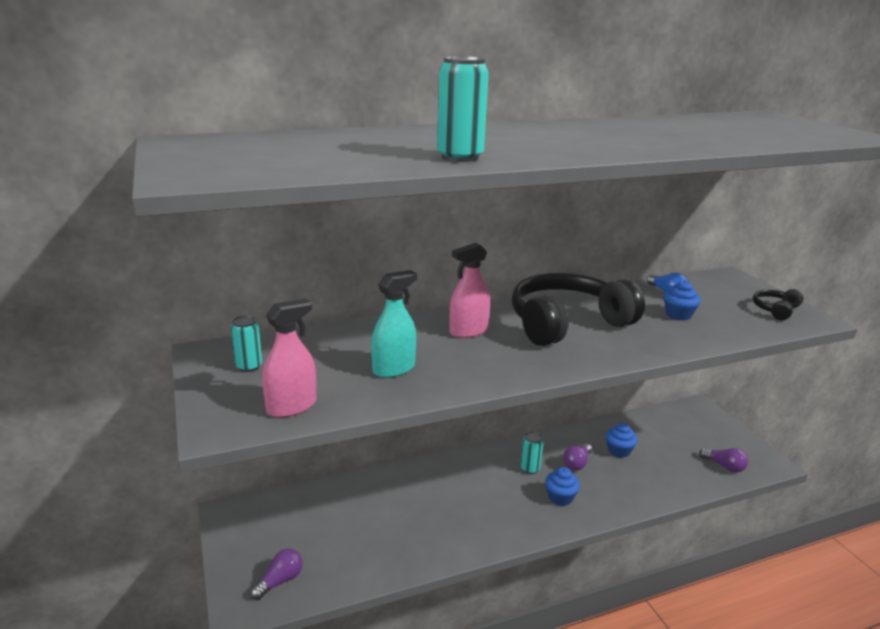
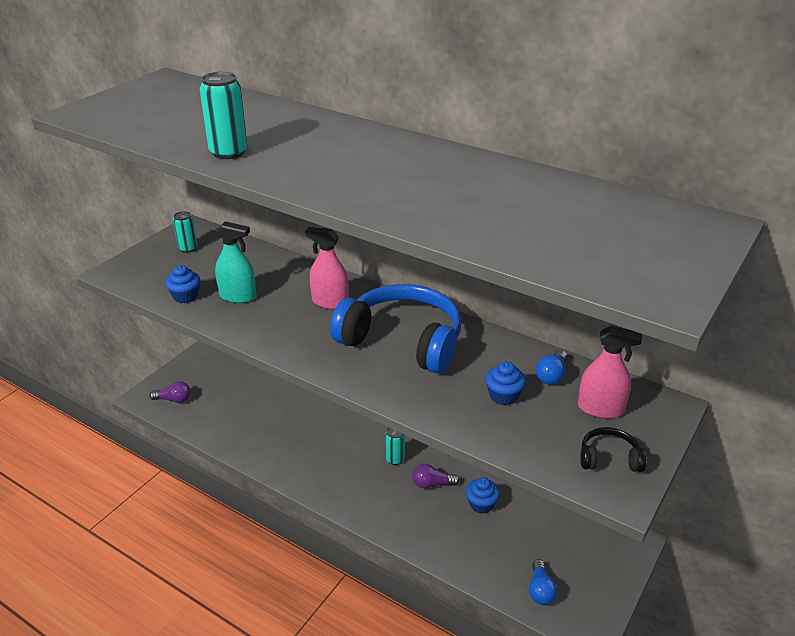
camera: 55 degrees right, 10 degrees up
(291, 406) = (156, 283): pink spray bottle -> pink spray bottle (600, 408)
(560, 497) = (375, 491): blue cupcake -> blue cupcake (185, 296)
(567, 323) = (403, 341): black headphones -> blue headphones
(724, 466) = (540, 590): purple light bulb -> blue light bulb

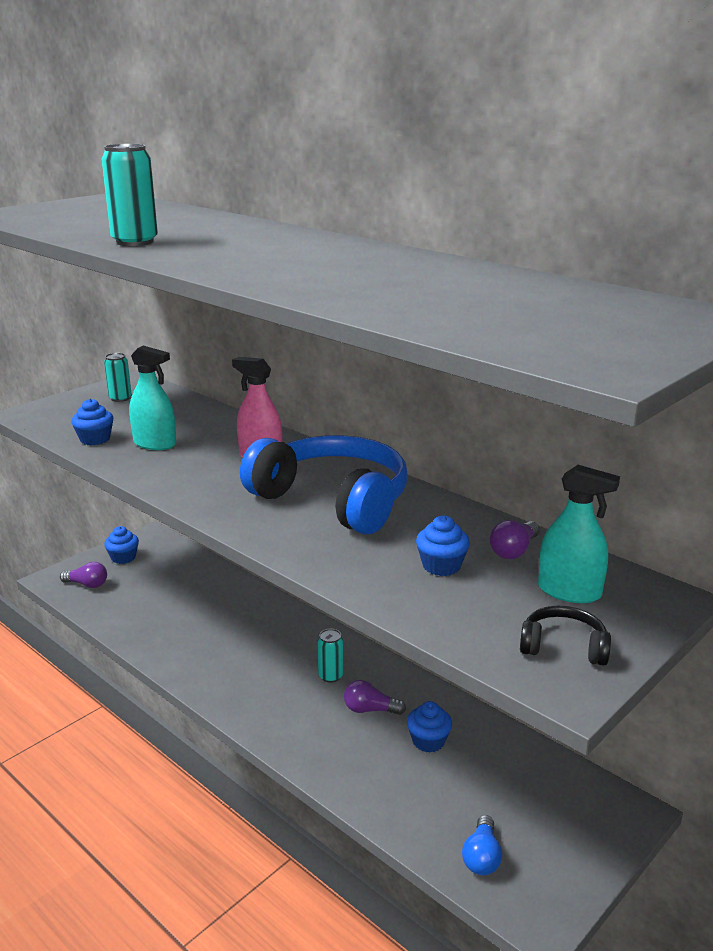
camera: 10 degrees right, 10 degrees down
(195, 370) = (123, 557): none -> blue cupcake
(551, 375) = (514, 551): blue light bulb -> purple light bulb
(600, 408) = (569, 591): pink spray bottle -> turquoise spray bottle

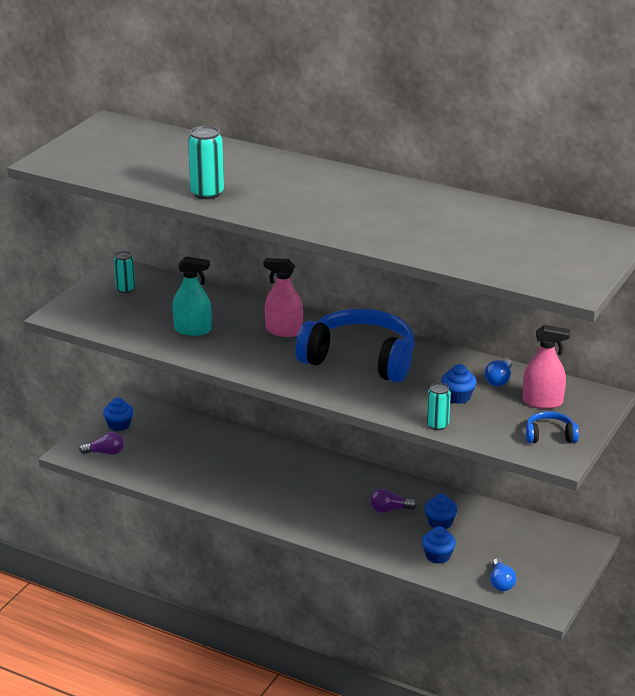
camera: 15 degrees left, 5 degrees up
(95, 439) = (141, 332): blue cupcake -> blue cupcake (438, 556)
(330, 676) = (349, 491): turquoise can -> turquoise can (437, 425)
(514, 551) = (499, 380): purple light bulb -> blue light bulb
(563, 646) = (550, 435): black headphones -> blue headphones
(569, 591) = (542, 402): turquoise spray bottle -> pink spray bottle

